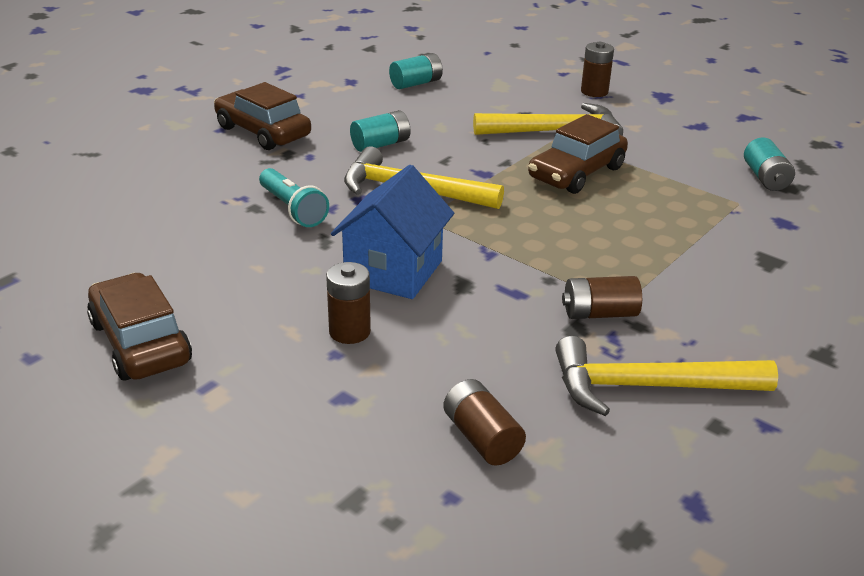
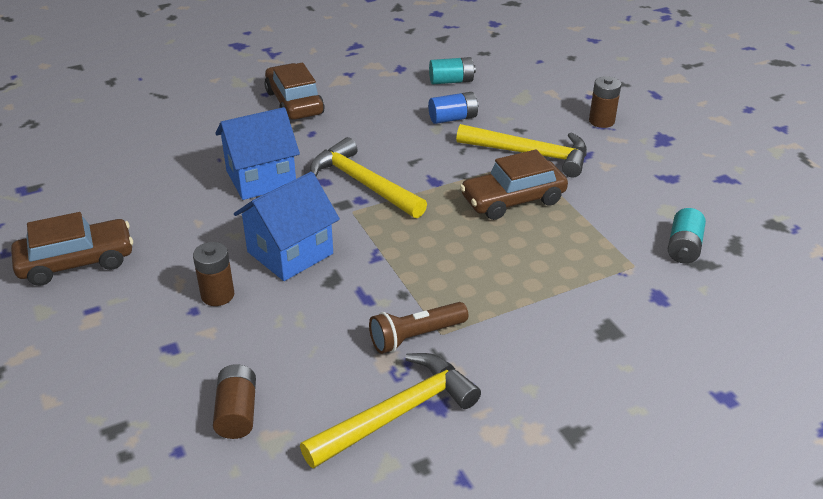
camera: 25 degrees right, 5 degrees up
(140, 342) = (77, 262): brown car -> brown car turned 75 degrees clockwise
(292, 209) = (261, 178): turquoise flashlight -> blue house
(381, 144) = (374, 134): turquoise battery -> none
(449, 115) = (453, 118): none -> blue battery
(599, 313) = (416, 336): brown battery -> brown flashlight
(648, 387) = (397, 413): yellow hammer -> yellow hammer turned 120 degrees clockwise

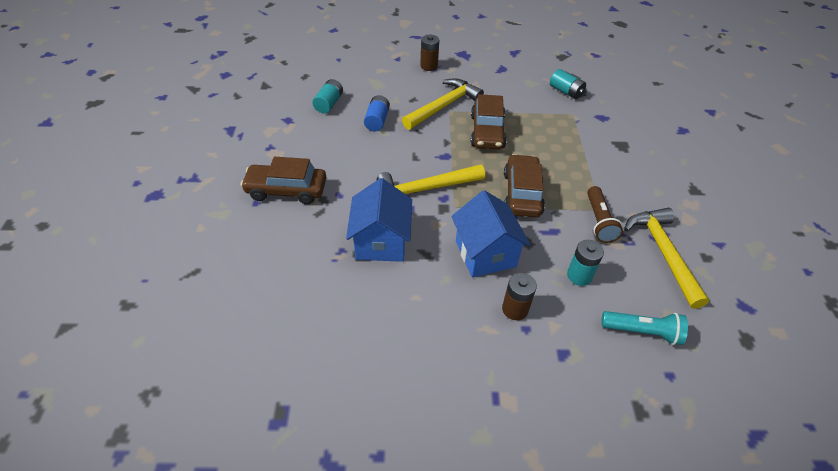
camera: 65 degrees left, 10 degrees up
(77, 262) = (424, 396): brown car -> brown car (522, 193)
(237, 412) = (642, 332): brown battery -> turquoise flashlight
(301, 337) = (579, 276): none -> turquoise battery

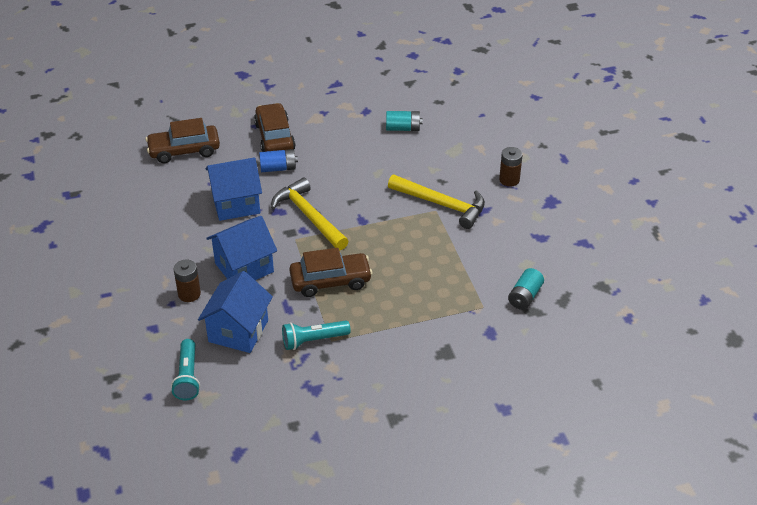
camera: 75 degrees right, 5 degrees down
(377, 121) = (393, 165): blue battery -> blue battery (278, 168)
(487, 132) = (414, 243): brown car -> brown car (184, 150)
(579, 276) = (238, 331): turquoise battery -> blue house
(599, 221) = (313, 340): brown flashlight -> turquoise flashlight
(663, 253) = (287, 390): yellow hammer -> none

